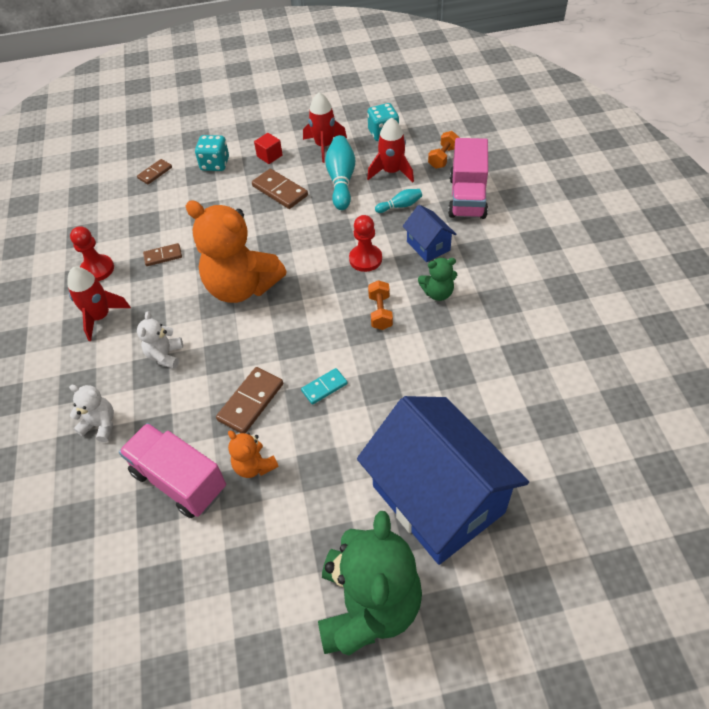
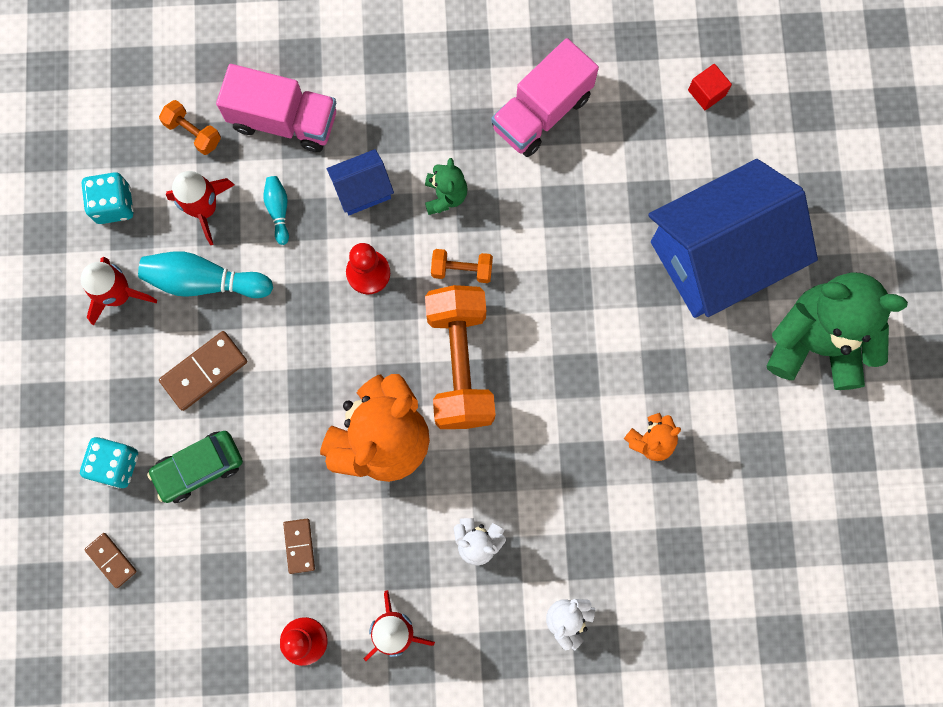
camera: 85 degrees left, 25 degrees up
(179, 480) = (656, 525): pink truck -> pink truck (542, 112)
(215, 200) = (199, 468): none -> green car
(251, 402) = (566, 438): brown domino -> none
(269, 156) = (119, 379): red cube -> red cube (706, 93)
(304, 323) = (460, 364): none -> orange dumbbell
(324, 387) = (560, 352): turquoise domino -> none

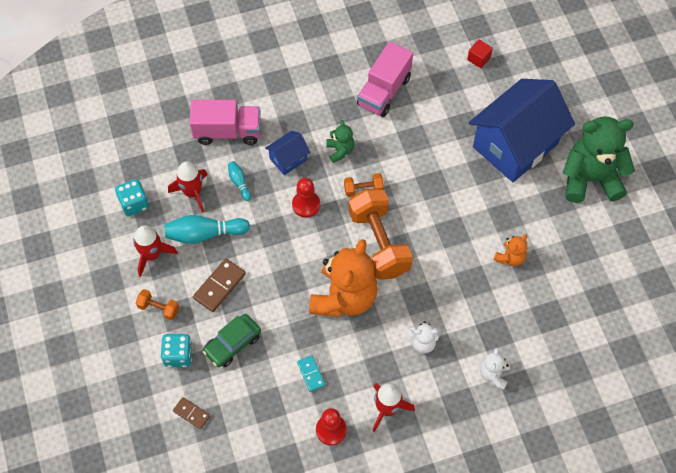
camera: 15 degrees left, 15 degrees down
(193, 133) = (173, 151): orange dumbbell -> orange dumbbell (158, 308)
(299, 546) = (311, 374): brown domino -> turquoise domino

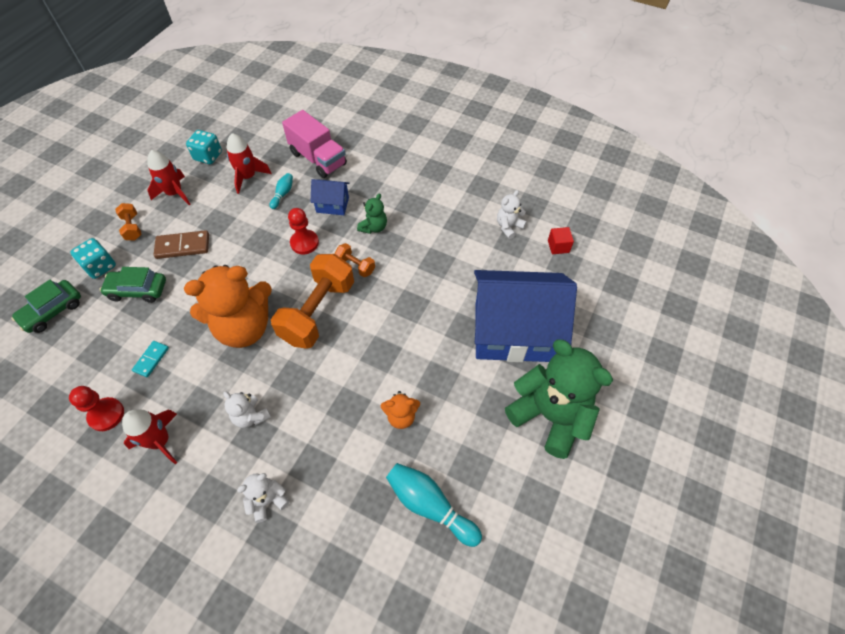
camera: 45 degrees right, 5 degrees down
(191, 413) = (53, 311): brown domino -> green car
(204, 234) = (220, 207): turquoise bowling pin -> turquoise bowling pin (430, 505)
(384, 91) = (455, 214): pink truck -> none
(431, 71) = (508, 227): none -> white teddy bear

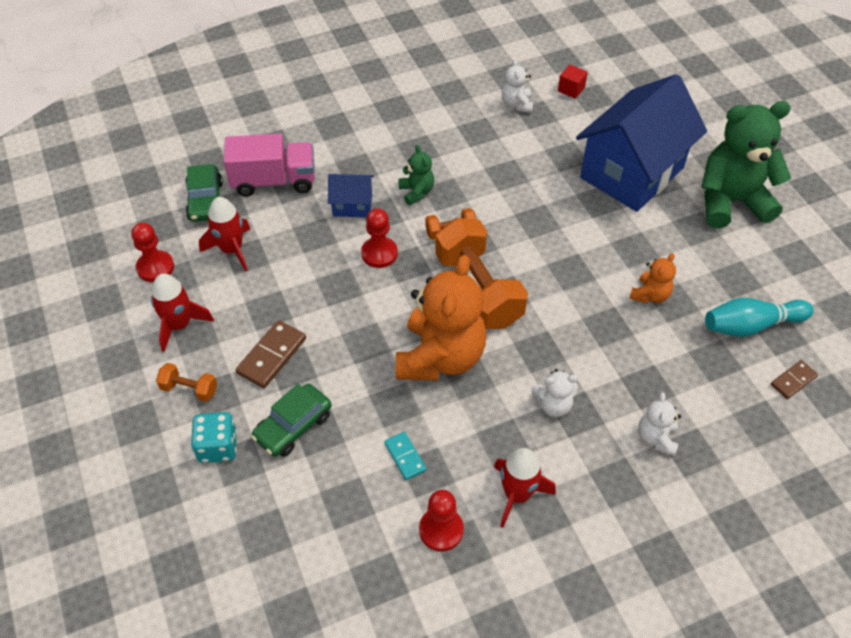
camera: 50 degrees left, 5 degrees down
(53, 311) = (239, 524): green car -> green car (205, 201)
(208, 156) = (155, 267): turquoise dice -> red pawn
(283, 194) = (292, 235): turquoise bowling pin -> none
(332, 205) = (352, 205): blue house -> blue house turned 45 degrees clockwise
(397, 571) = (793, 381): none -> brown domino

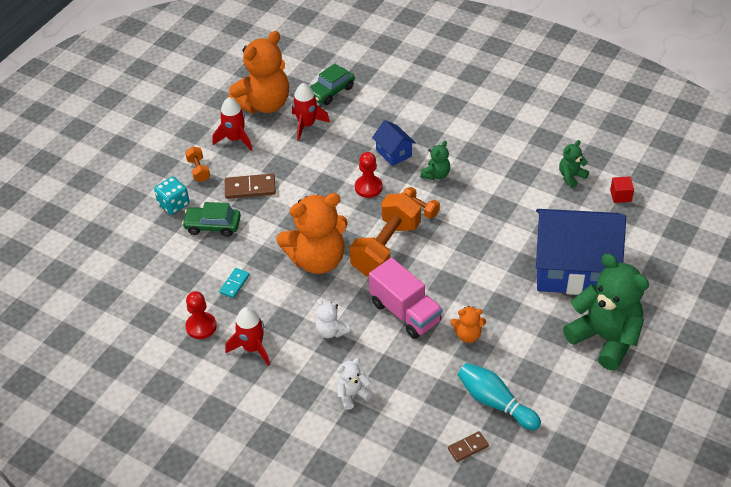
camera: 55 degrees right, 5 degrees down
(155, 267) = (264, 104): red pawn -> orange teddy bear
(274, 181) = (376, 108): pink truck -> pink truck (405, 312)
(516, 104) = (571, 177): white teddy bear -> green teddy bear
(793, 381) = (468, 447): brown domino -> brown domino turned 45 degrees counterclockwise

